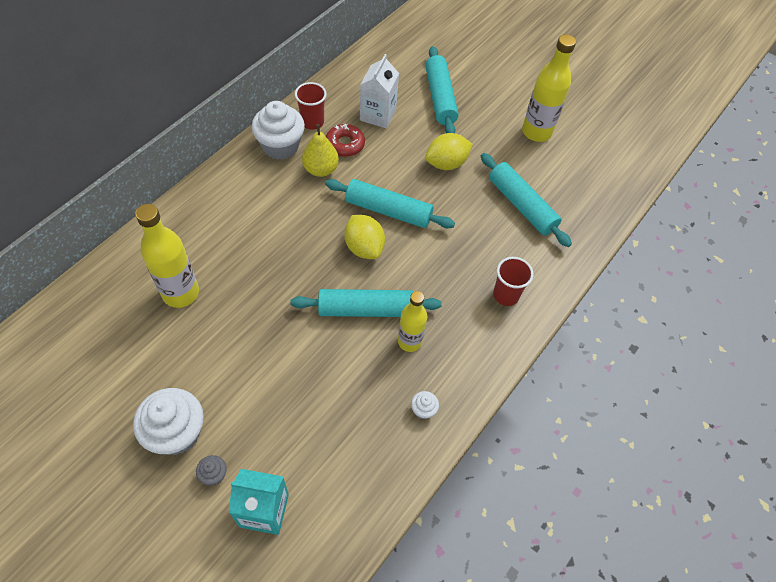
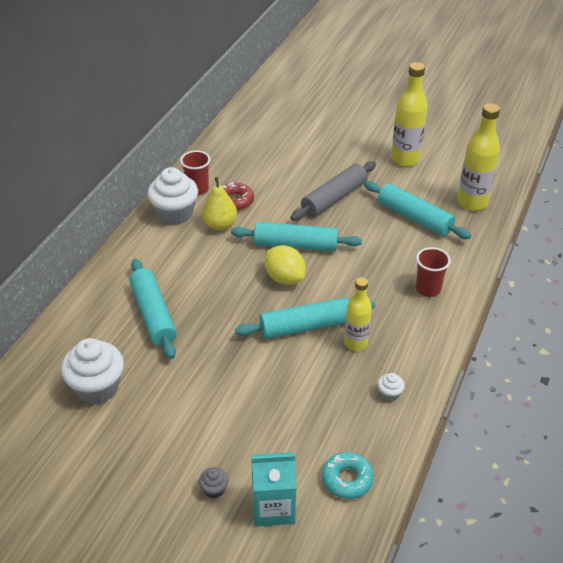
camera: 10 degrees left, 15 degrees down
(177, 433) = (165, 463): white cupcake -> white cupcake (97, 387)
(181, 293) = (125, 349): yellow bottle -> yellow bottle (472, 202)
(347, 498) = (347, 479): none -> turquoise donut
(378, 115) = (256, 172): white carton -> none
(440, 97) = (308, 149): turquoise rolling pin -> turquoise rolling pin (153, 315)
(446, 163) = (334, 198): yellow lemon -> grey rolling pin

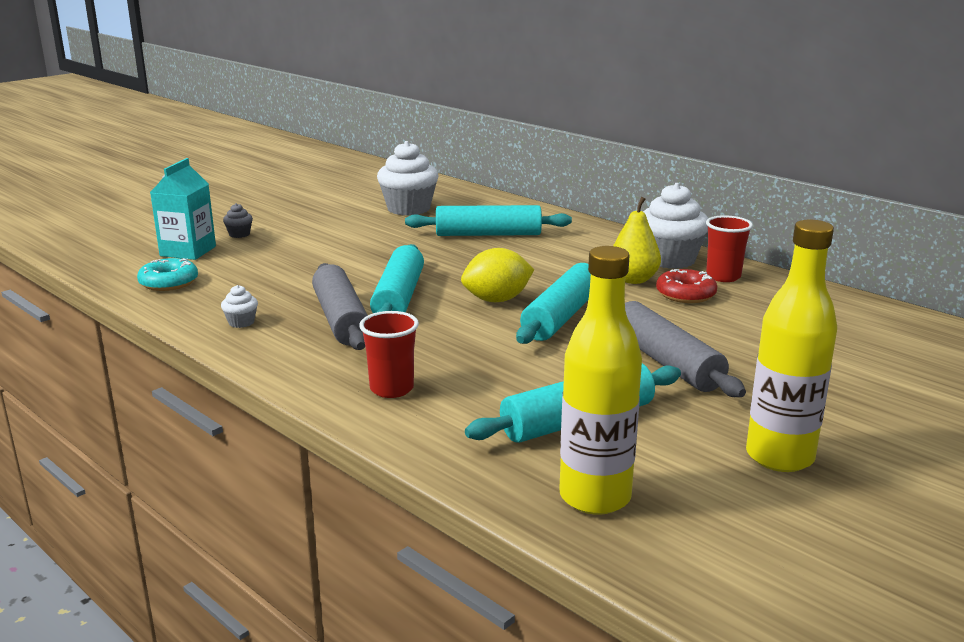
camera: 110 degrees right, 20 degrees down
(355, 343) = (341, 319): yellow bottle -> grey rolling pin

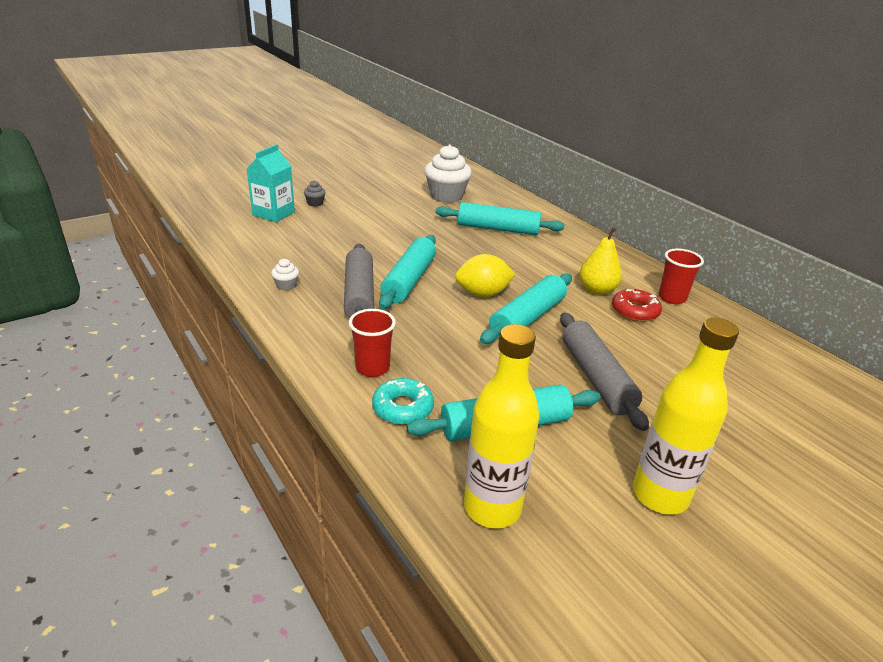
camera: 10 degrees right, 10 degrees up
(169, 282) = (249, 240): turquoise donut -> turquoise donut (403, 408)
(670, 260) = (633, 274): white cupcake -> none

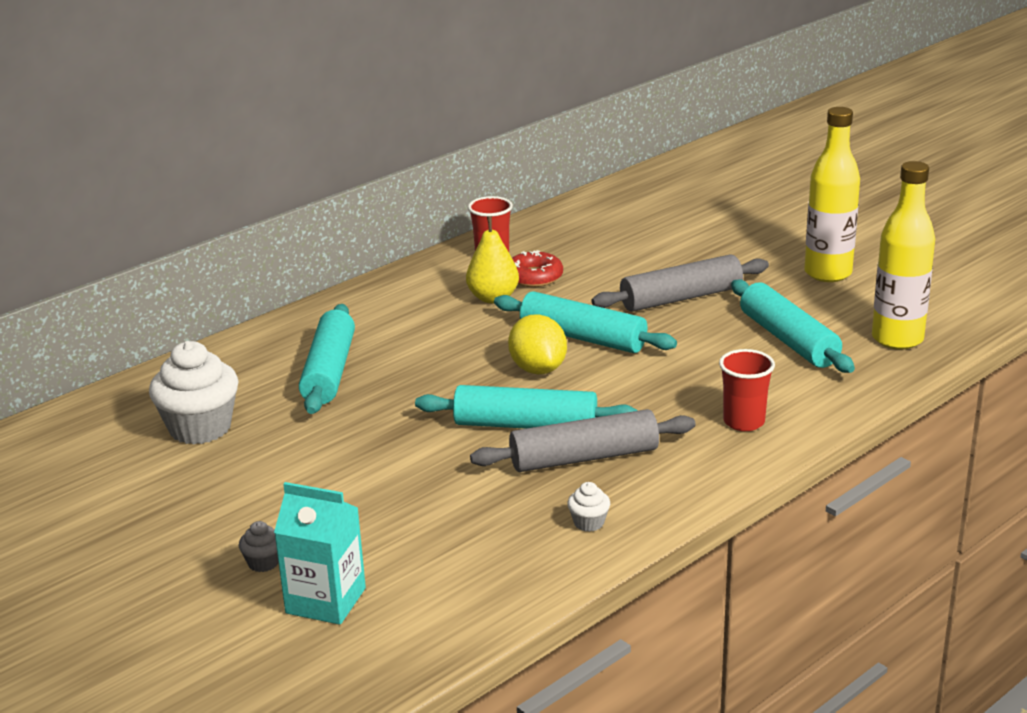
camera: 95 degrees left, 5 degrees down
(403, 408) = (800, 394): turquoise donut -> none

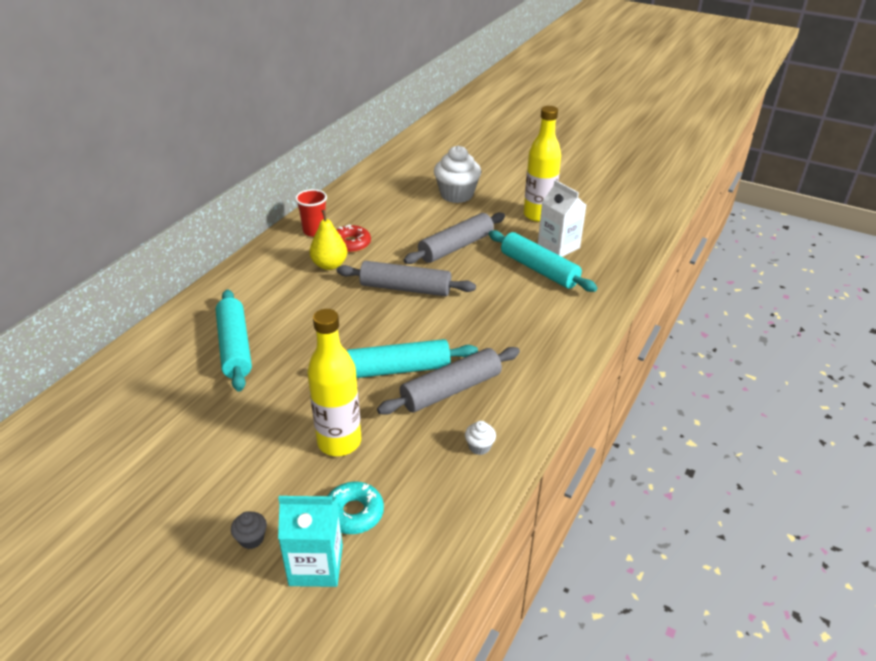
camera: 20 degrees left, 10 degrees up
(200, 428) = (151, 417): white cupcake -> white cupcake (456, 194)
(394, 560) = (354, 513): none -> turquoise donut
(538, 369) = (386, 320): yellow lemon -> none
(583, 337) = (405, 288): turquoise rolling pin -> grey rolling pin
(744, 422) = (542, 340): red cup -> none
(835, 315) = (558, 246): none -> white carton
(897, 339) = (604, 259): yellow bottle -> yellow bottle (339, 442)

